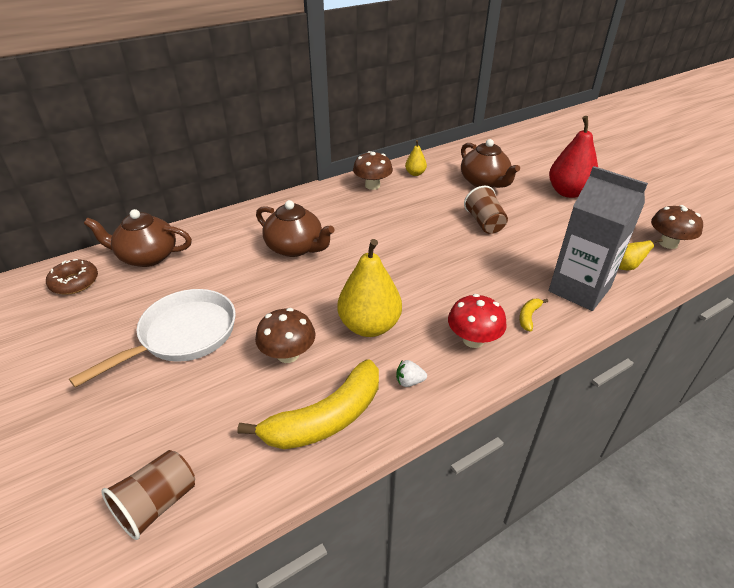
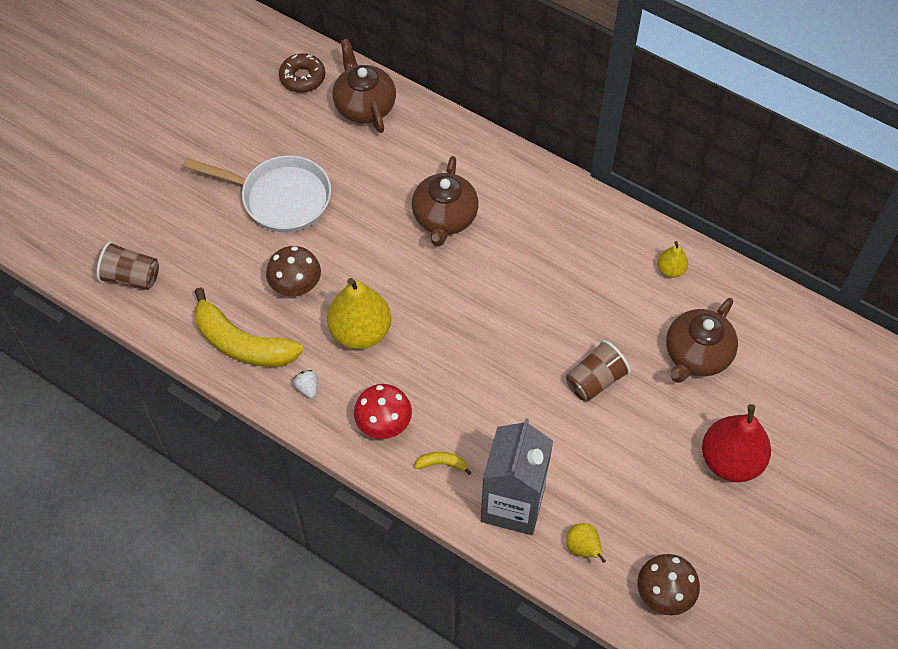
camera: 65 degrees right, 20 degrees up
(372, 185) = (611, 235): brown mushroom -> none

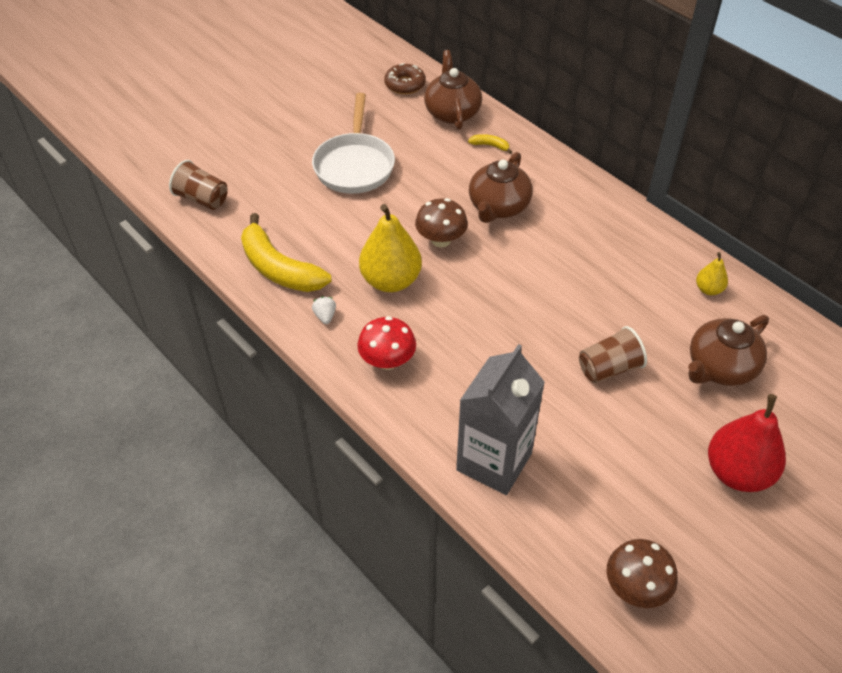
camera: 15 degrees right, 10 degrees down
(280, 198) = (354, 165): white pan -> white pan turned 60 degrees clockwise
(296, 285) = (344, 232): brown mushroom -> brown mushroom (441, 240)
(442, 464) = (433, 408): yellow banana -> yellow banana (490, 146)
(583, 548) = (557, 521): yellow pear -> none

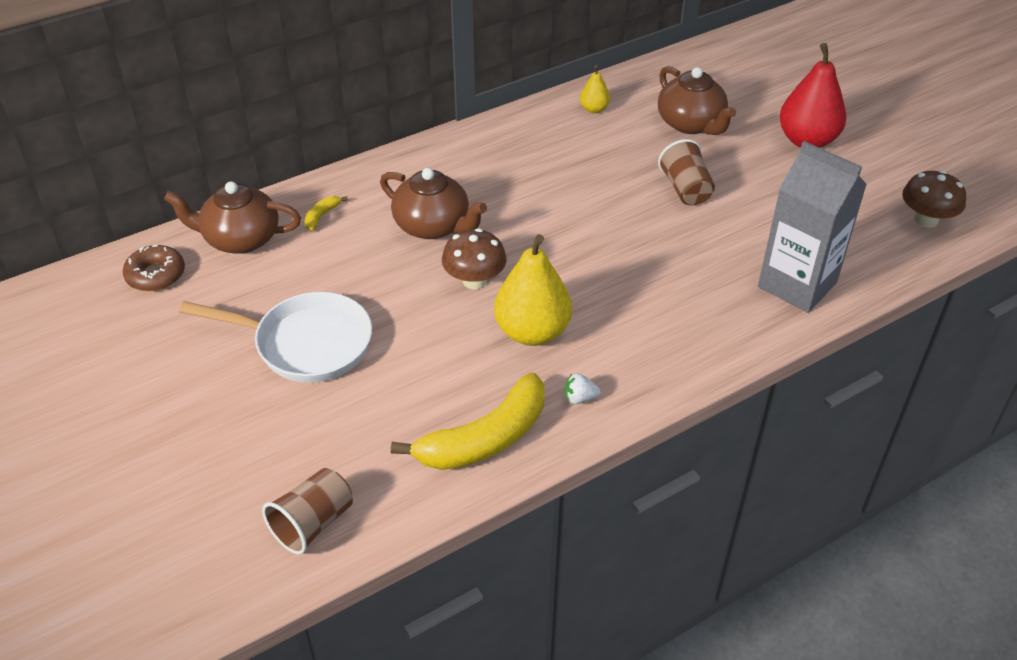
camera: 80 degrees left, 5 degrees down
(387, 361) = (658, 349): red mushroom -> none

